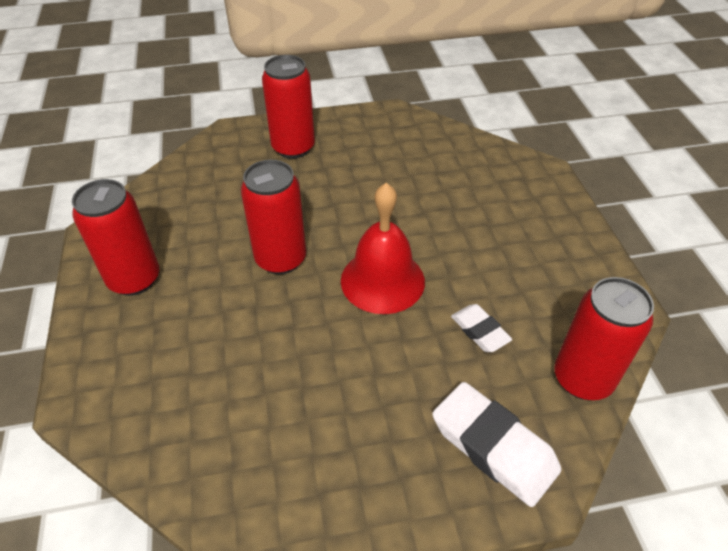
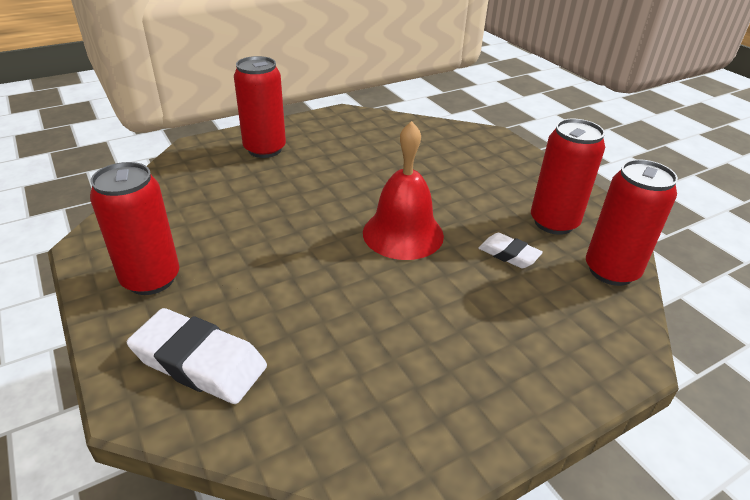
camera: 20 degrees left, 10 degrees down
(281, 259) = (298, 235): red can -> red can (554, 222)
(493, 447) = (572, 338): white eraser -> white eraser (199, 362)

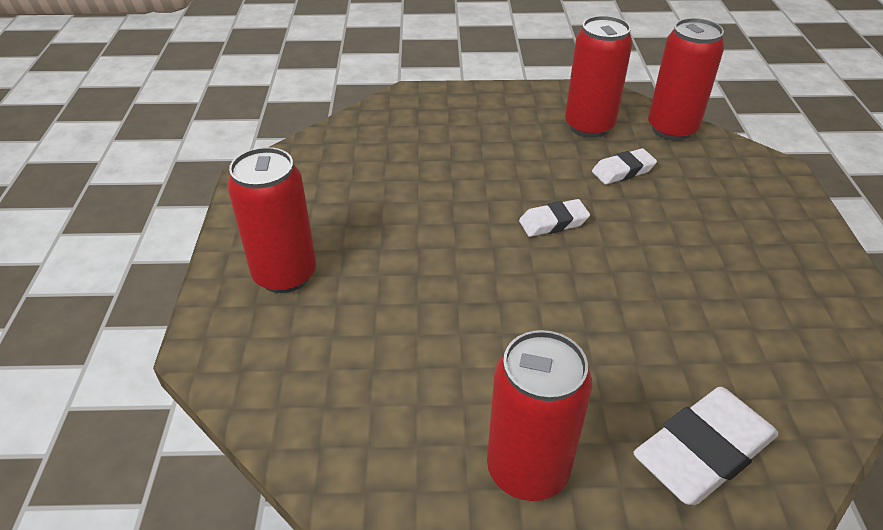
camera: 60 degrees left, 5 degrees up
(403, 234) = (553, 222): red bell -> white eraser

